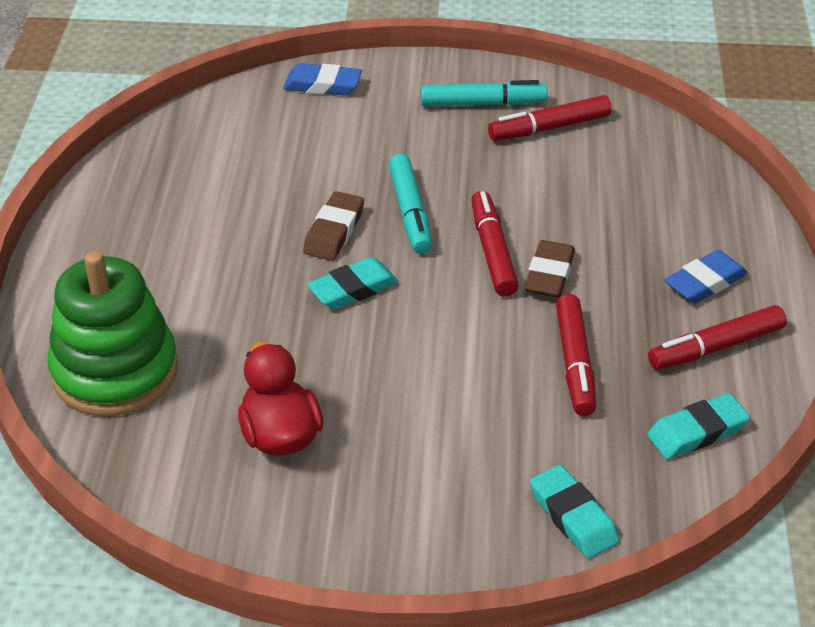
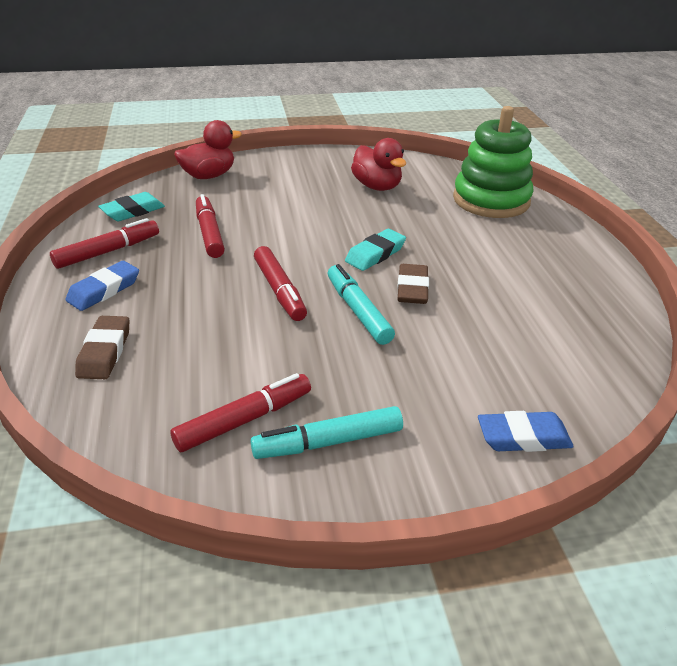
camera: 165 degrees right, 5 degrees down
(549, 274) = (231, 280): brown eraser -> brown eraser (105, 352)
(573, 516) = (209, 176): turquoise eraser -> red duck

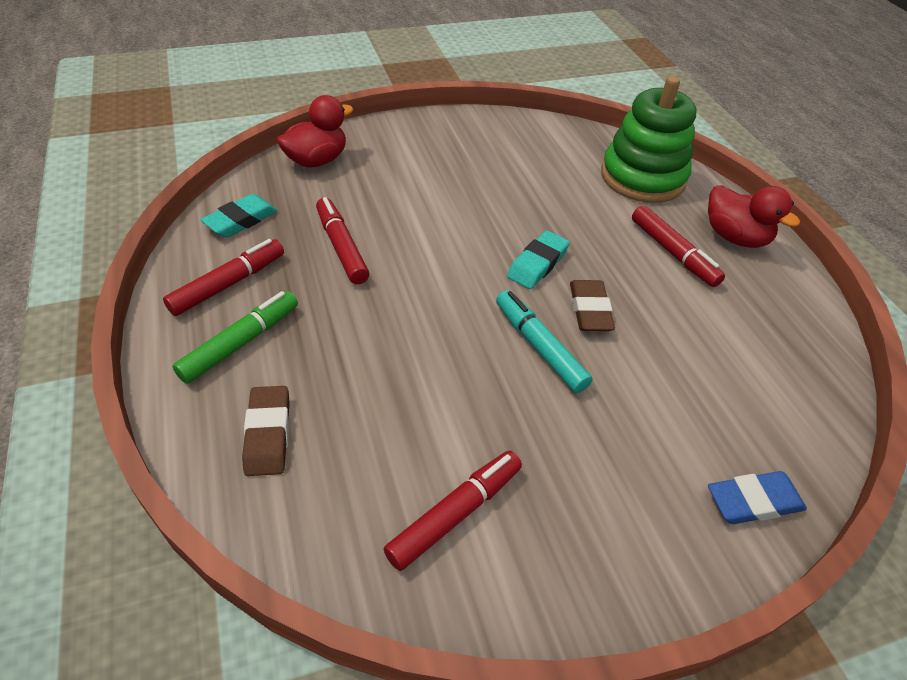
camera: 10 degrees left, 10 degrees up
(104, 290) = (241, 343): blue eraser -> green marker
(279, 290) = (445, 325): red marker -> red marker (673, 253)
(328, 442) = (554, 533): turquoise marker -> none
(377, 186) = (514, 165): red duck -> red duck (734, 237)

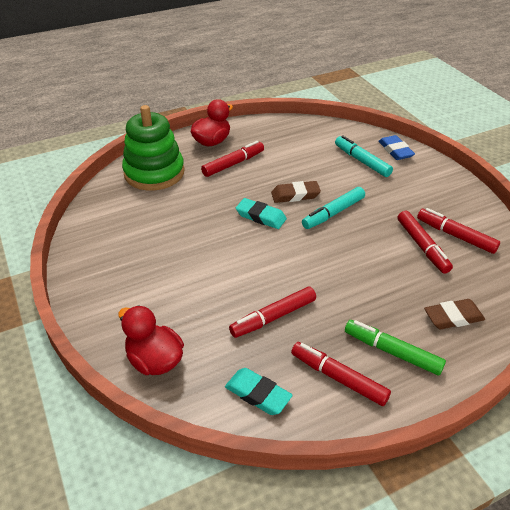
camera: 95 degrees left, 5 degrees down
(436, 447) = (422, 246): none -> red marker
(702, 427) = (362, 161): none -> turquoise marker

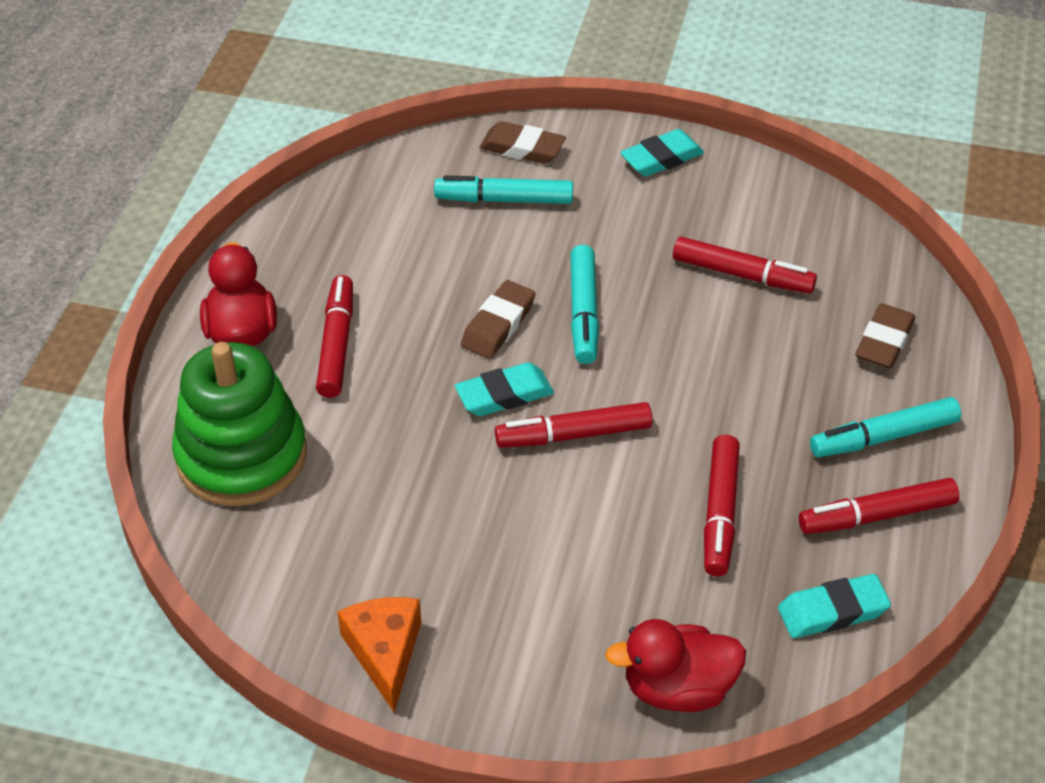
camera: 50 degrees left, 5 degrees up
(93, 258) = (384, 653): none -> orange cheese
(392, 352) = (883, 437): green marker -> turquoise marker
(395, 151) = (522, 148): blue eraser -> brown eraser
(450, 187) = (661, 158): none -> turquoise eraser
(455, 236) = (756, 229): red marker -> red marker (573, 435)

